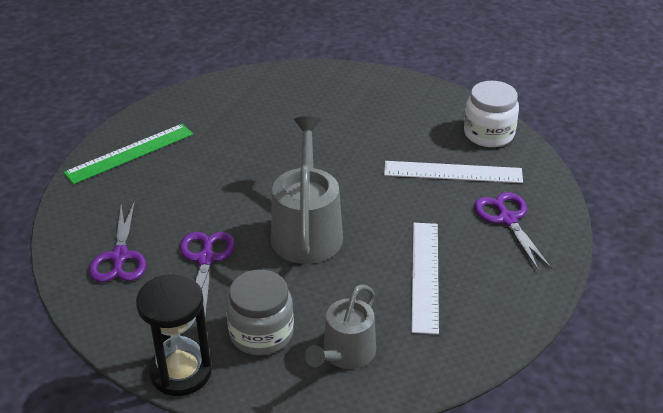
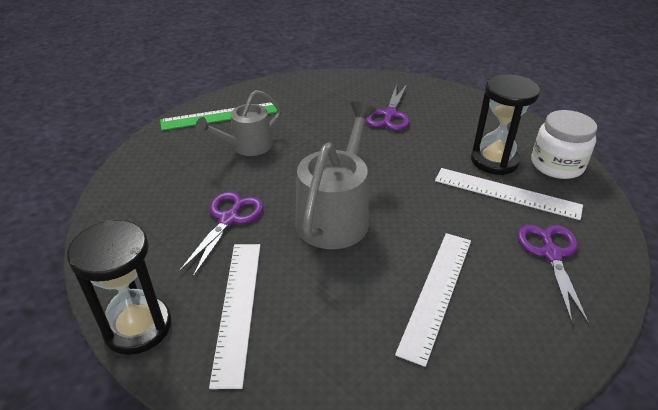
camera: 20 degrees right, 0 degrees up
(120, 257) = (157, 198): purple scissors -> purple scissors (389, 115)
(261, 333) = (237, 308): grey jar -> white ruler
(345, 354) = (311, 358): grey watering can -> grey watering can (247, 146)
(431, 142) = (494, 161): none -> black hourglass

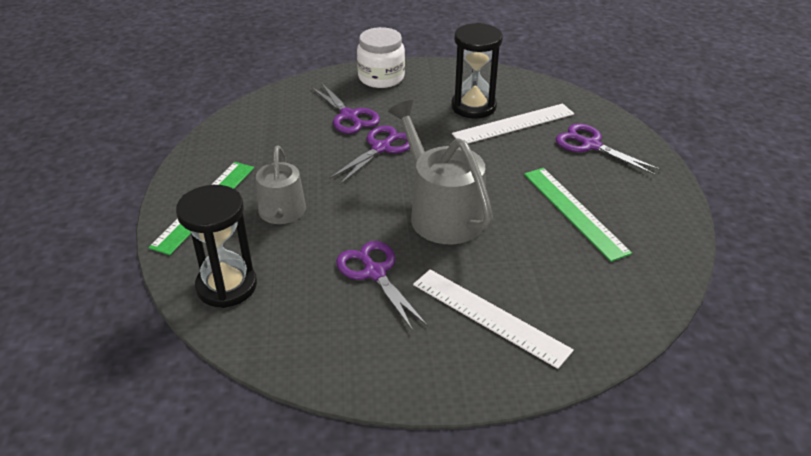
camera: 50 degrees left, 0 degrees up
(138, 327) = (451, 385): black hourglass -> black hourglass (226, 286)
(374, 147) = (381, 148): none -> purple scissors
(437, 293) = (574, 212): white ruler -> green ruler
(557, 165) = (511, 86): white jar -> white jar (381, 77)

